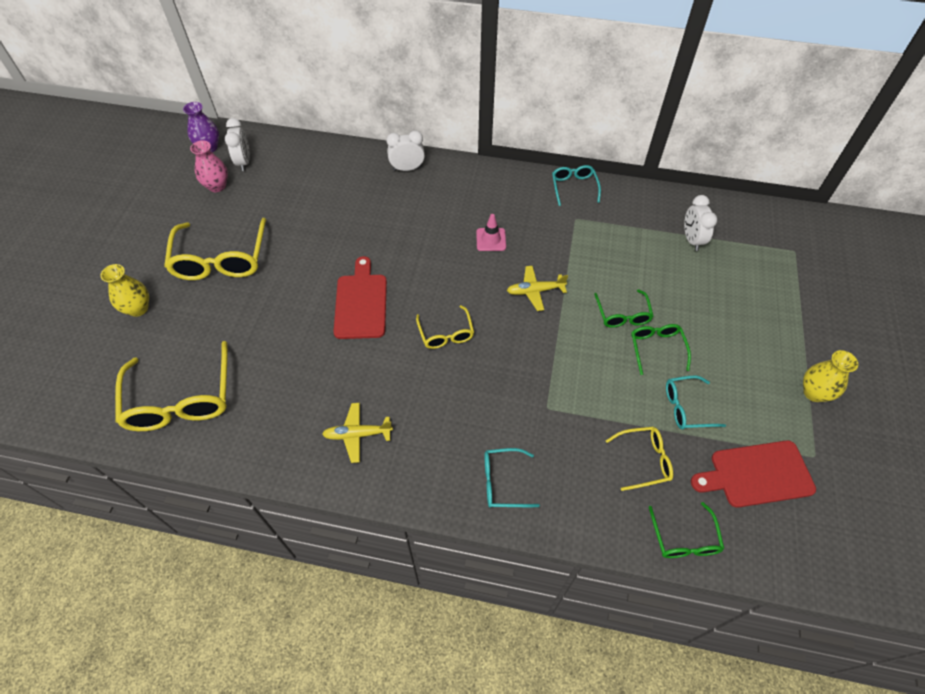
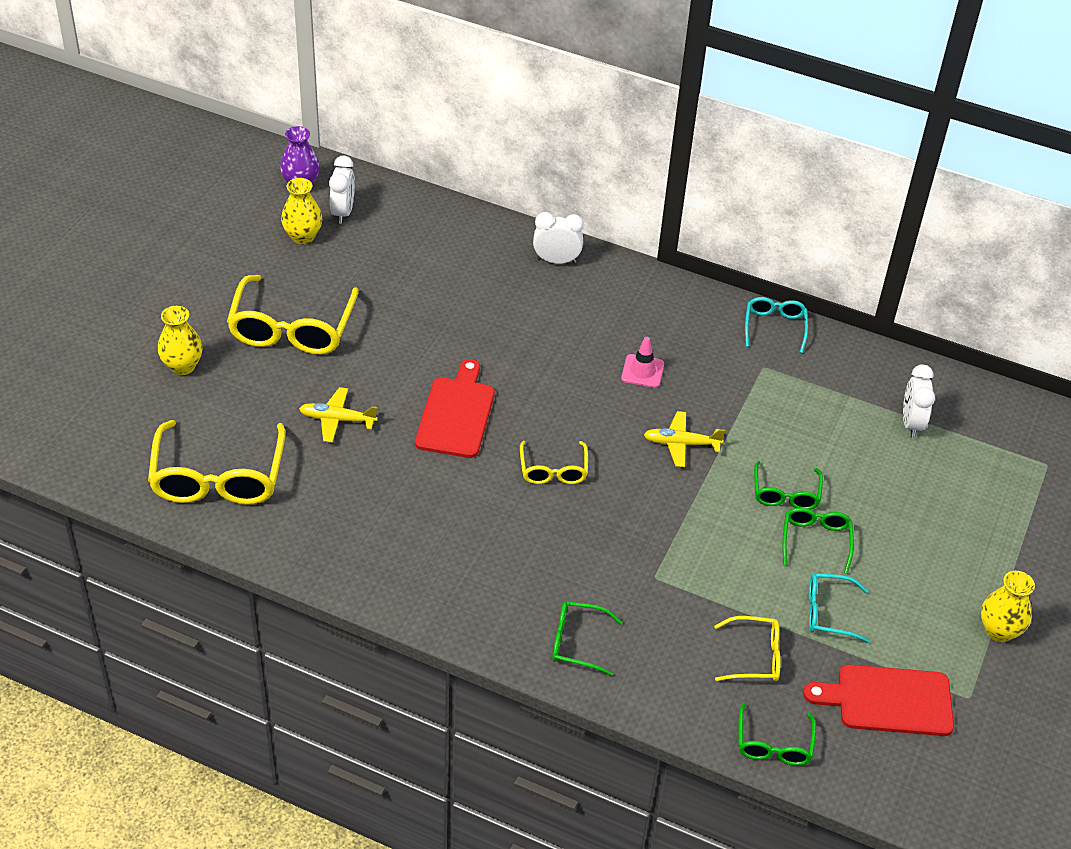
camera: 10 degrees right, 10 degrees down
(217, 186) = (303, 237): pink vase -> yellow vase
(357, 434) = (418, 557): yellow plane -> yellow plane (337, 420)
(503, 482) = (577, 642): turquoise glasses -> green glasses

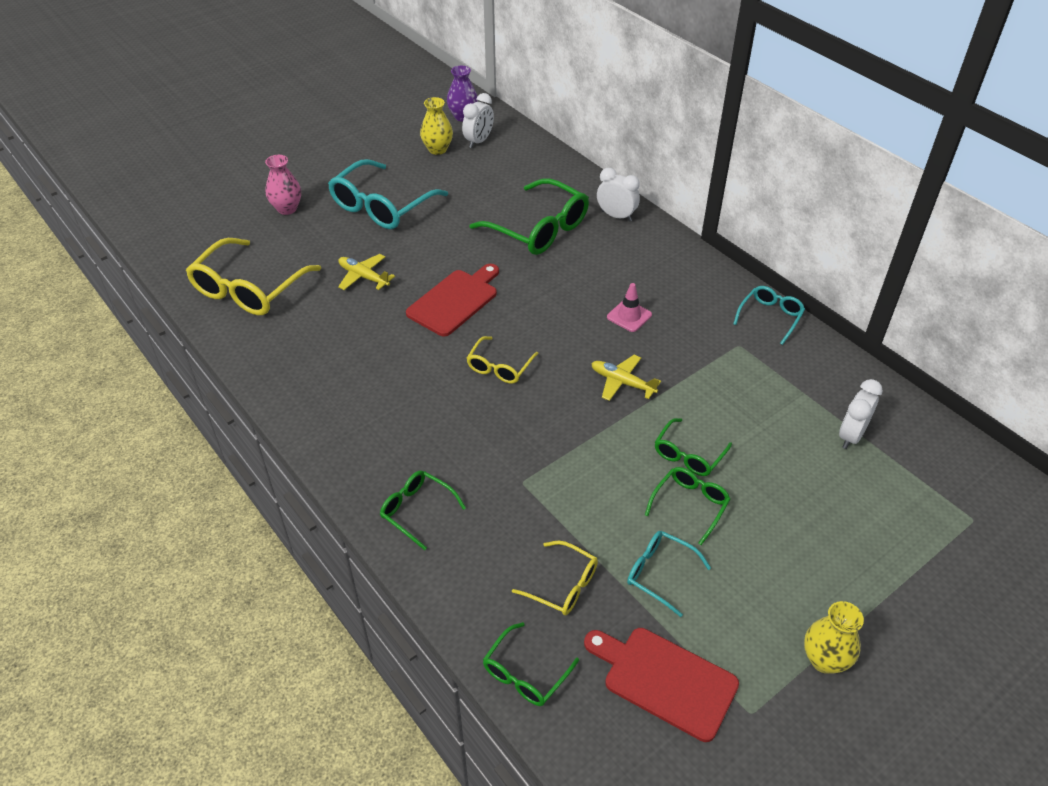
camera: 30 degrees right, 0 degrees up
(182, 366) = (287, 208): yellow vase -> pink vase
(292, 328) = (381, 206): yellow glasses -> turquoise glasses
(486, 302) = (539, 229): none -> green glasses

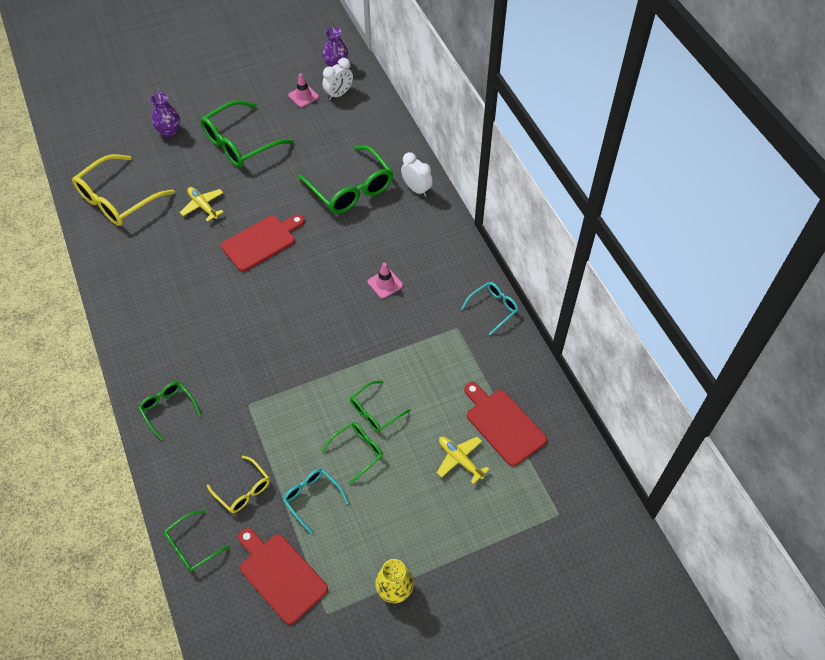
camera: 15 degrees right, 10 degrees up
(287, 208) = (169, 131): pink vase -> purple vase
(381, 206) = (240, 143): turquoise glasses -> green glasses
(437, 149) = (303, 96): yellow vase -> pink traffic cone
(499, 367) = (270, 307): yellow glasses -> none
(622, 382) = (354, 340): yellow plane -> yellow plane (460, 460)
(851, 436) = (503, 424): white clock -> red cutting board

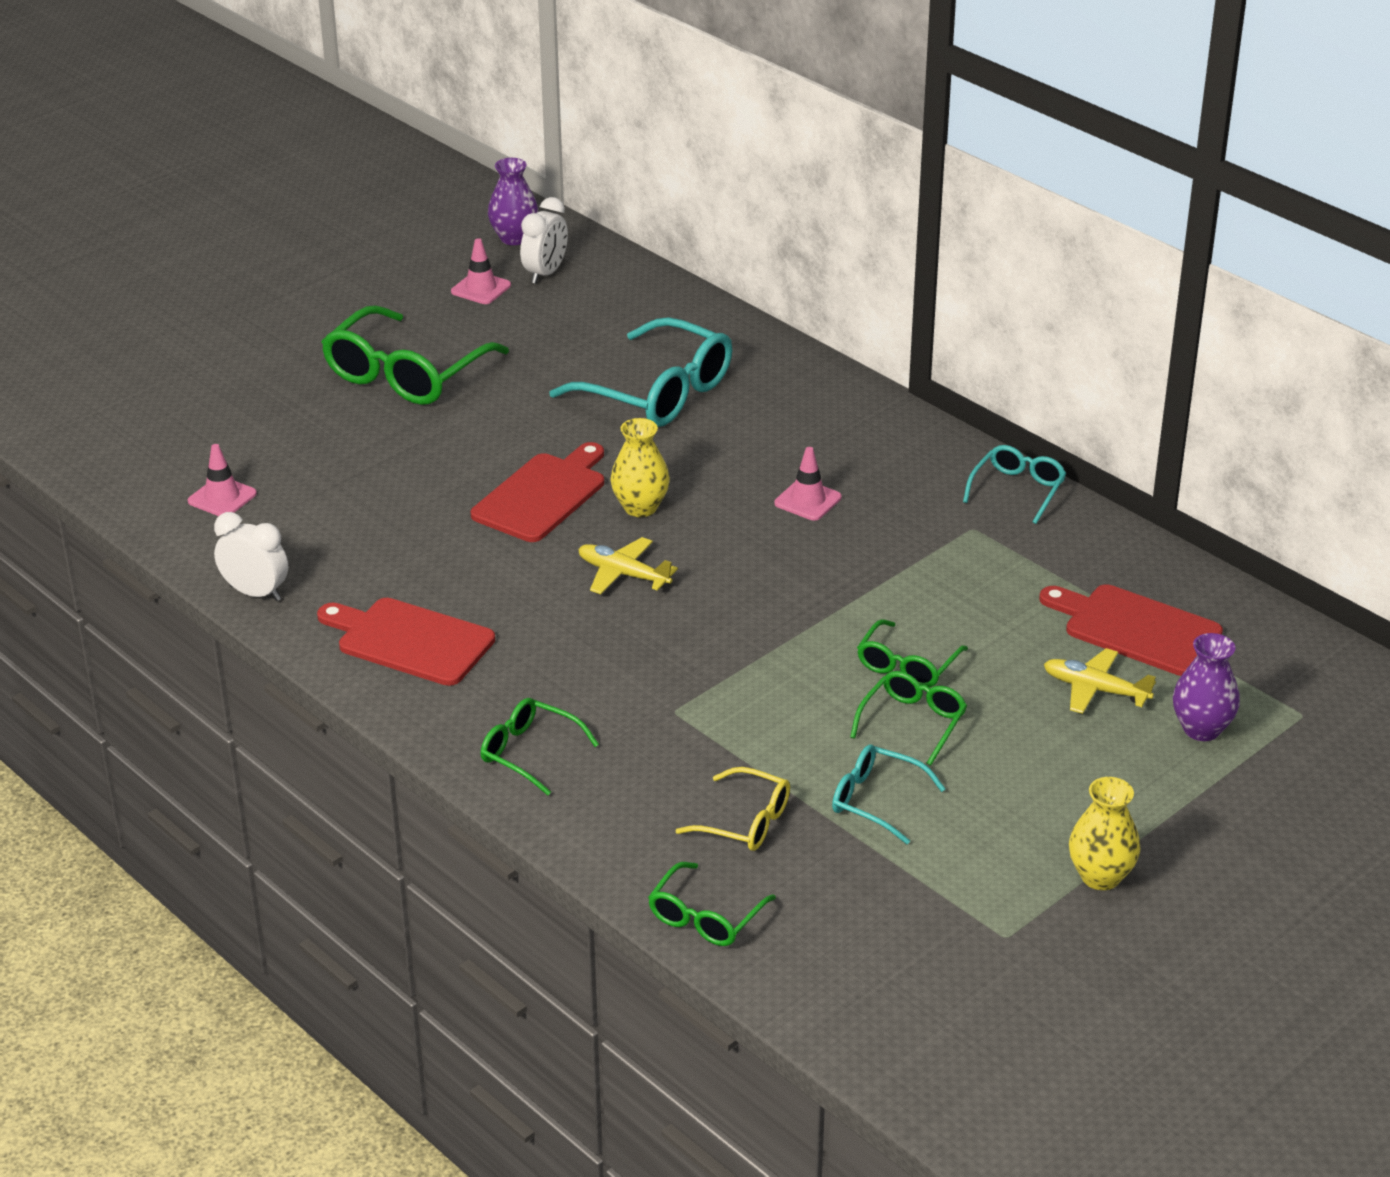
camera: 20 degrees left, 20 degrees down
(118, 199) = (222, 497): yellow glasses -> pink traffic cone
(169, 131) = (256, 385): purple vase -> purple vase (1201, 729)
(203, 206) = (396, 472): yellow plane -> yellow plane (623, 574)
(280, 575) = (891, 911): red cutting board -> red cutting board (410, 641)
(302, 264) = (640, 507): none -> yellow vase
(351, 189) = (658, 392): green glasses -> turquoise glasses
(416, 189) = (776, 368): white clock -> white clock (255, 593)

